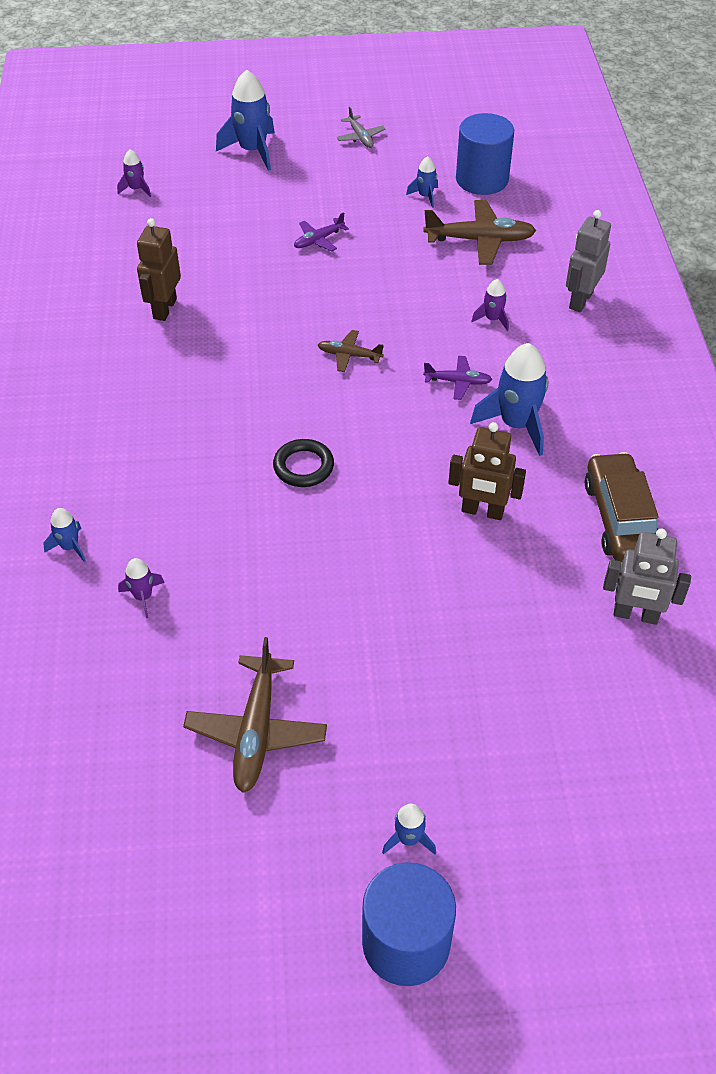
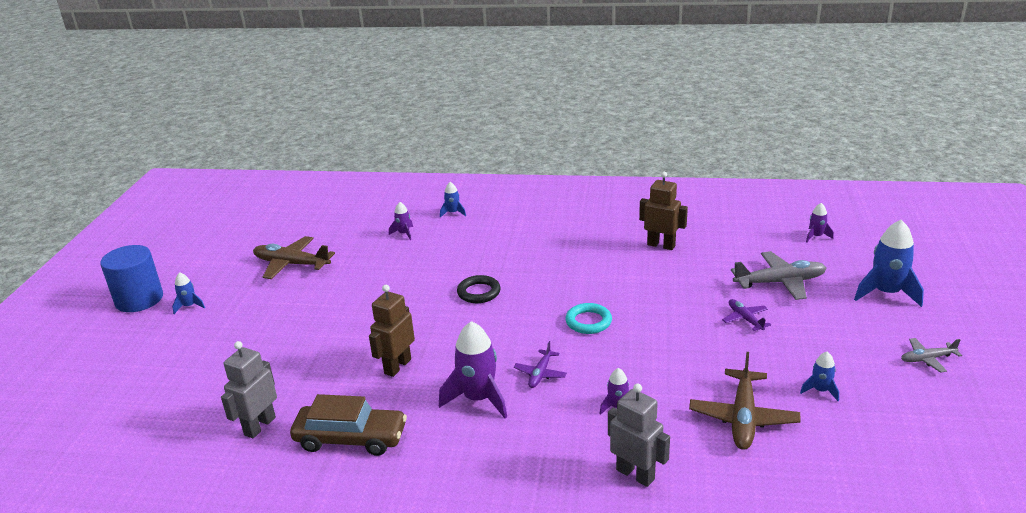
camera: 105 degrees right, 20 degrees down
(242, 216) = (780, 282): none -> grey plane
(349, 355) = (588, 322): brown plane -> turquoise ring
(482, 179) = (858, 437): blue cylinder -> none
(516, 425) = (478, 399): blue rocket -> purple rocket

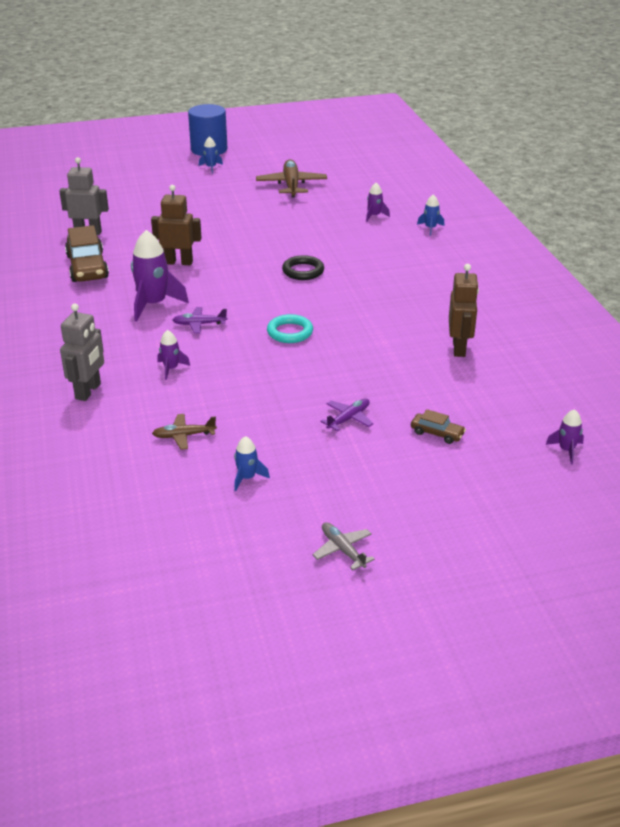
camera: 65 degrees right, 5 degrees up
(743, 417) = (184, 436): brown plane -> brown plane, size x0.55
(780, 282) = (437, 433): grey plane -> brown car
(886, 293) = (467, 513): blue rocket -> none

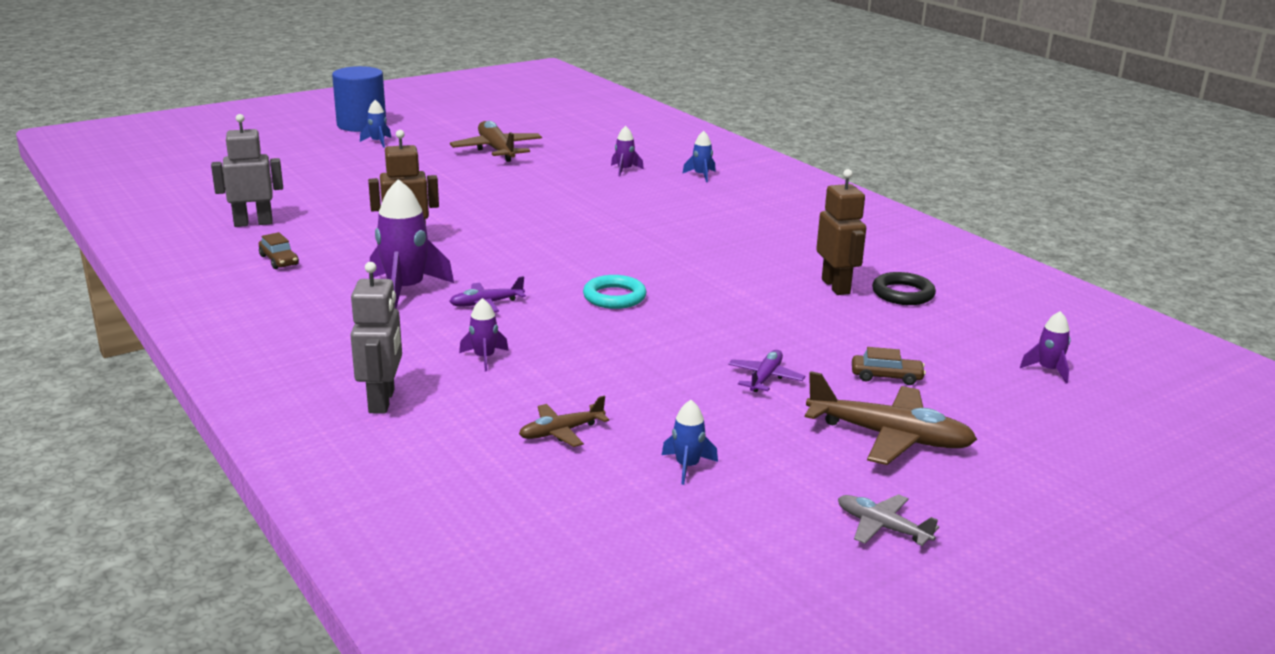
camera: 20 degrees left, 10 degrees down
(87, 267) = (279, 260): brown car -> brown car, size x0.49
(303, 271) = (580, 232): black ring -> black ring (903, 294)
(401, 482) = (889, 437): none -> brown plane

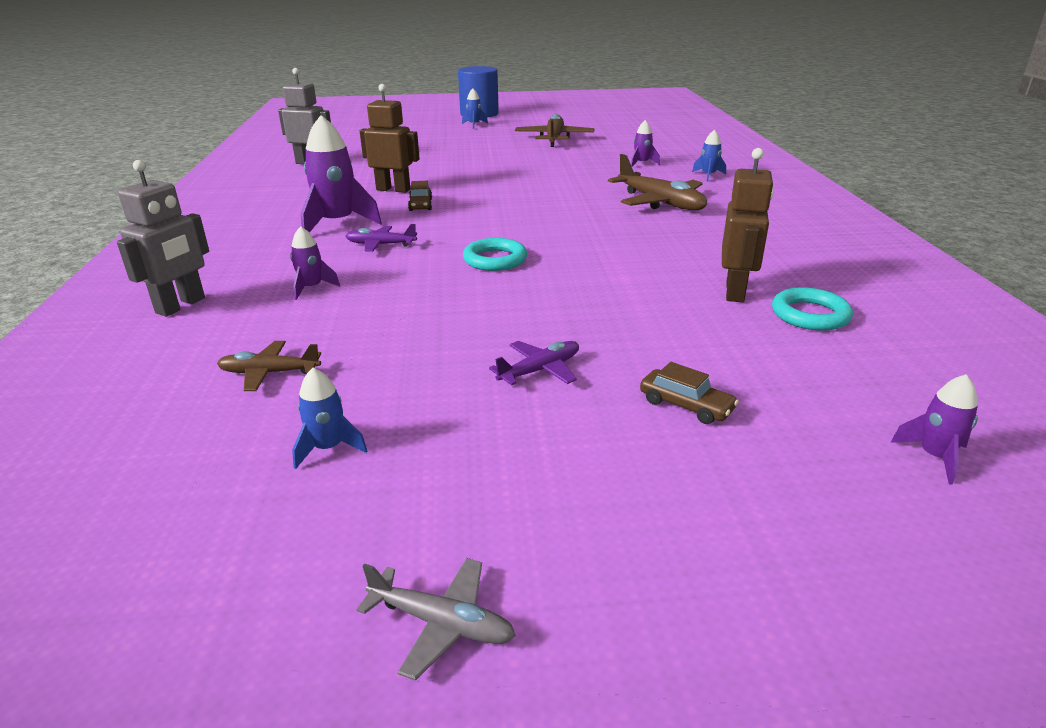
camera: 30 degrees right, 5 degrees up
(279, 260) = (287, 188): brown car -> brown car (420, 205)
(882, 527) = (441, 623): grey plane -> grey plane turned 135 degrees clockwise
(889, 437) = (603, 485): brown plane -> brown plane (660, 202)
(903, 294) = (810, 315): black ring -> turquoise ring

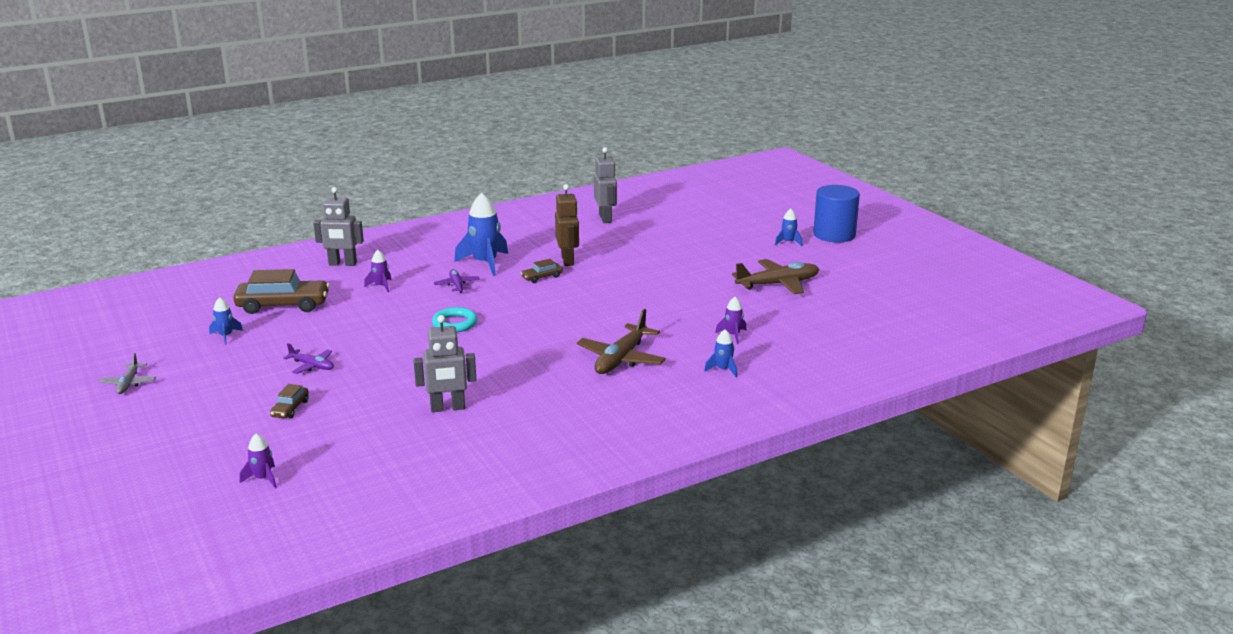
camera: 65 degrees right, 5 degrees down
(269, 373) = (283, 305): brown plane -> brown car
(337, 223) = (485, 263): purple rocket -> blue rocket
(735, 292) = (448, 408): brown robot -> grey robot
(810, 315) = (424, 436): turquoise ring -> none

